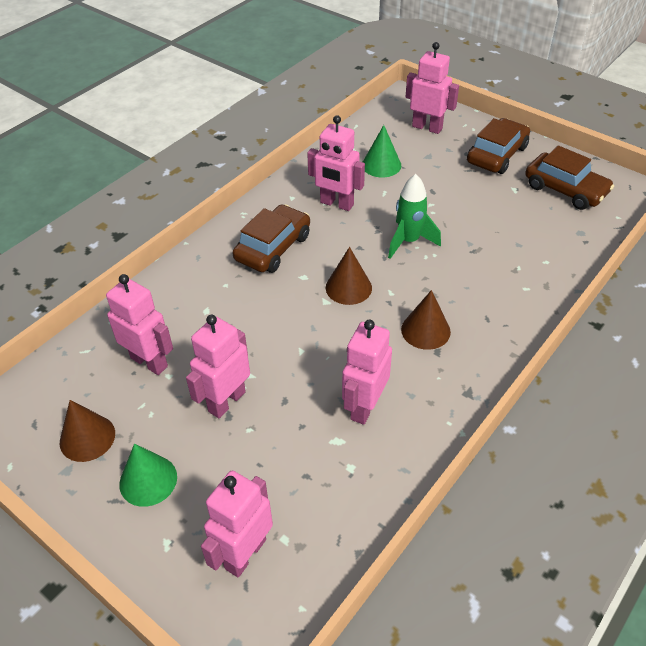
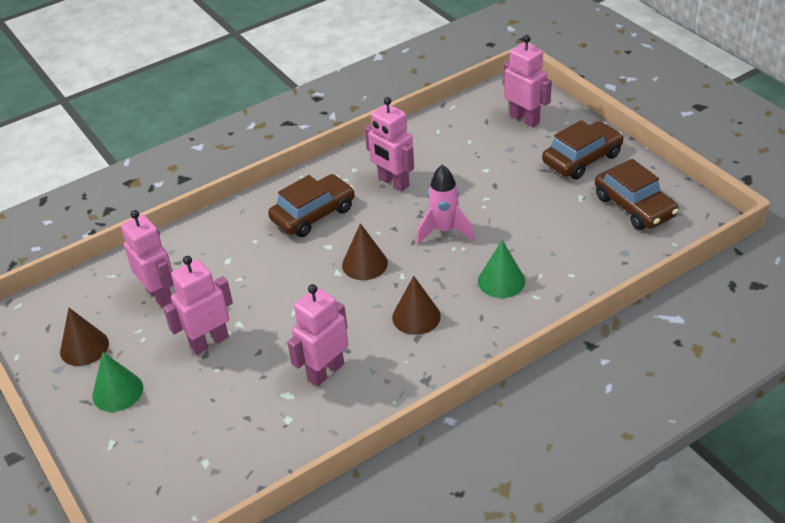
camera: 20 degrees right, 5 degrees down
(245, 553) = (168, 466): pink robot -> none
(381, 165) = (457, 151): green cone -> green cone (501, 281)
(409, 241) = (444, 231): green rocket -> pink rocket

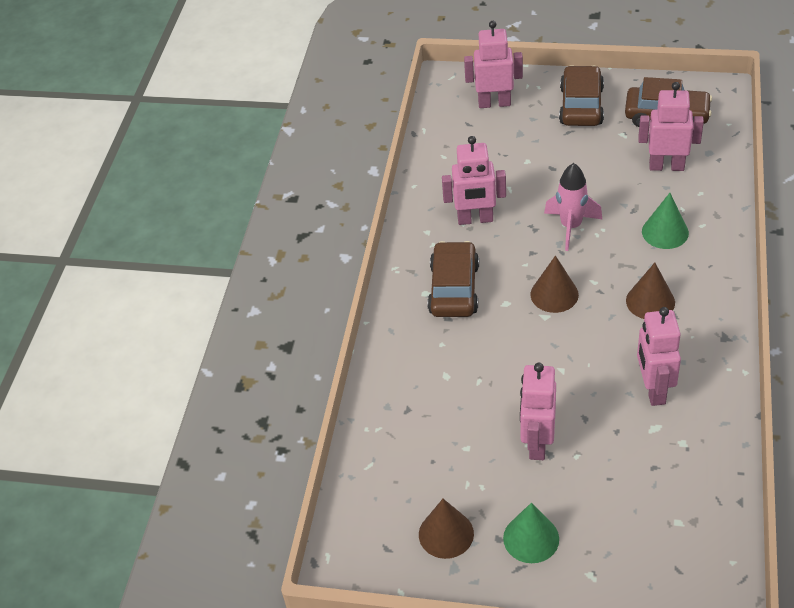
camera: 45 degrees left, 5 degrees up
(160, 295) = (438, 445): pink robot -> pink robot (666, 166)

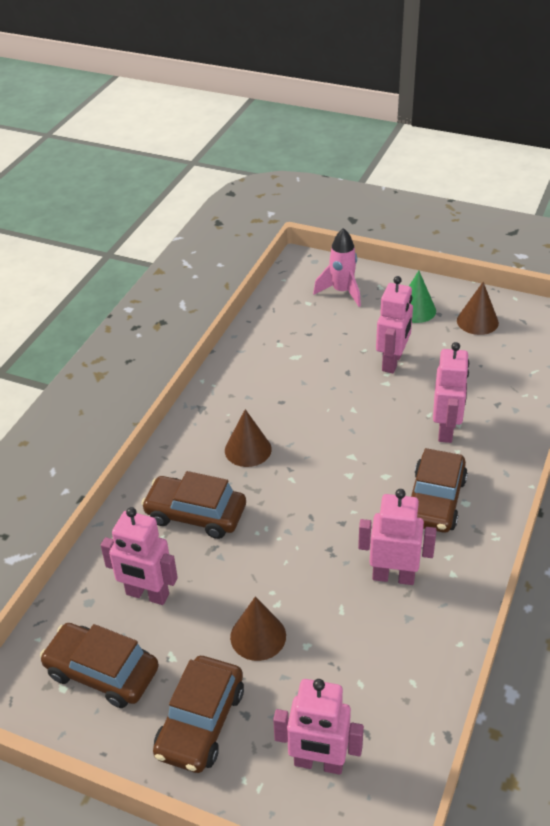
camera: 170 degrees left, 5 degrees down
(554, 294) = (335, 474): brown cone -> brown cone (258, 636)
(571, 227) = (289, 542): pink rocket -> pink rocket (342, 292)
(653, 389) = (283, 381): pink robot -> pink robot (446, 430)
(665, 232) = (195, 514): green cone -> brown car

